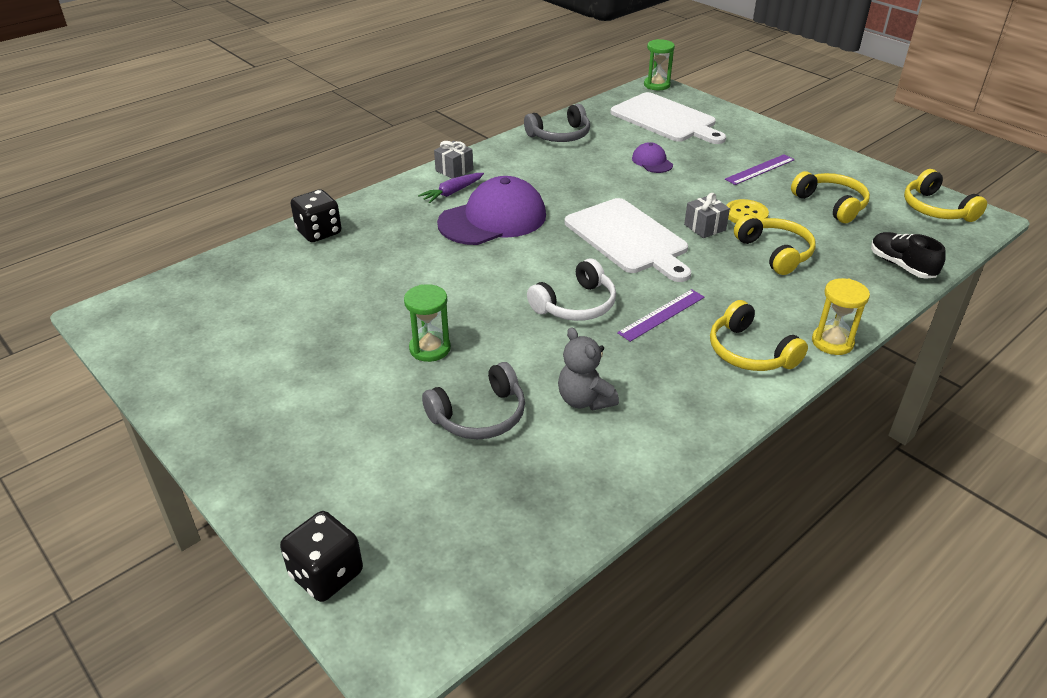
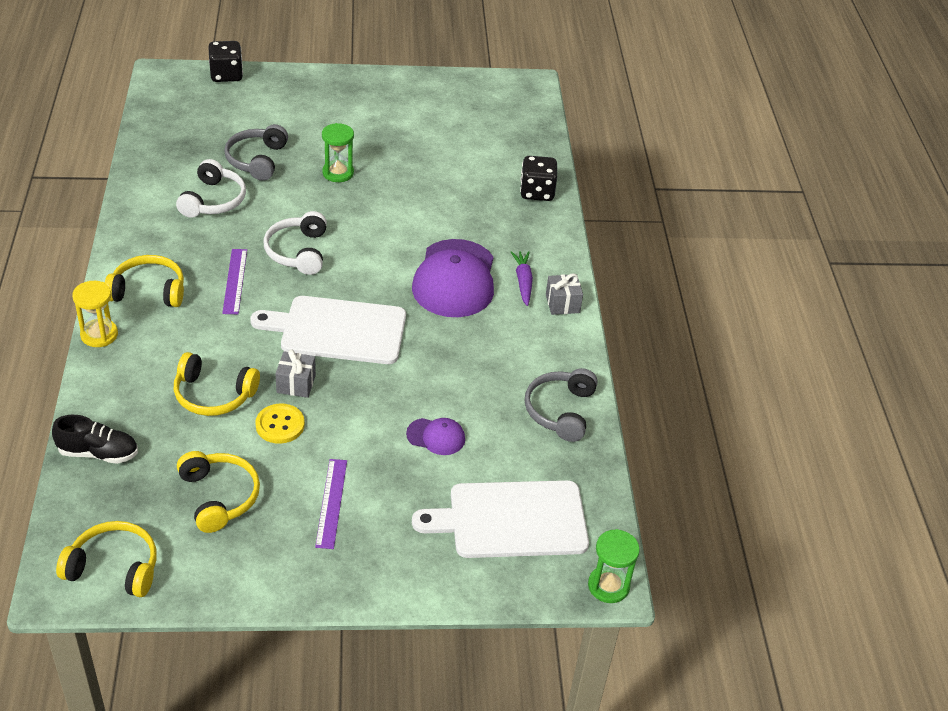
camera: 125 degrees right, 5 degrees up
(584, 400) = (213, 200): grey teddy bear -> white headphones
(831, 204) = (219, 497): yellow headphones -> yellow headphones turned 120 degrees counterclockwise

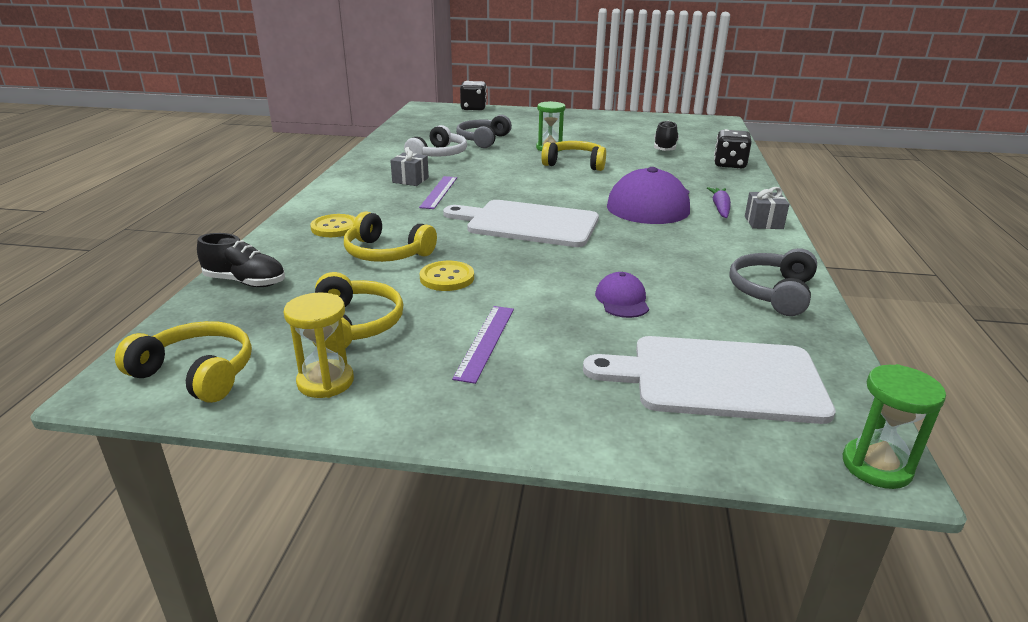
camera: 15 degrees right, 15 degrees down
(99, 335) = (299, 212): yellow hourglass -> yellow hourglass (325, 382)
(148, 291) = (358, 192): yellow headphones -> yellow headphones (575, 164)
(148, 358) = (335, 227): none -> yellow button
(296, 384) = (474, 252): grey gift -> grey gift (410, 180)
(298, 252) = (502, 181): white headphones -> none
(436, 437) = (622, 300): purple cap -> purple cap turned 120 degrees counterclockwise
(467, 161) = (665, 148): none -> black shoe

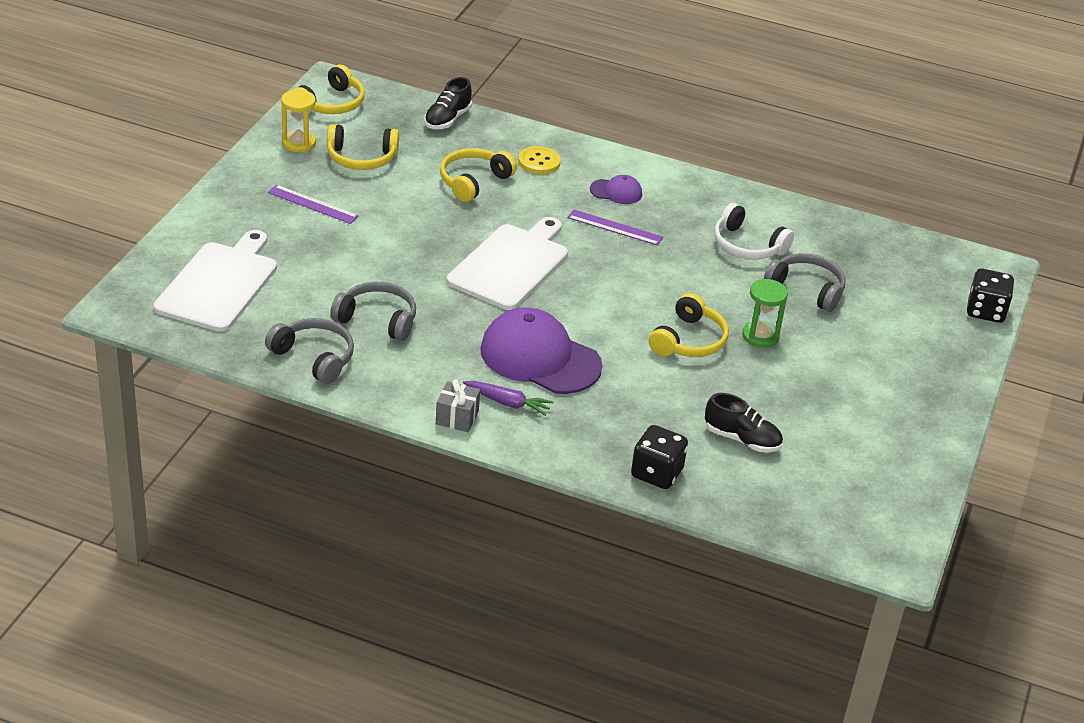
camera: 100 degrees right, 10 degrees up
(410, 180) = (657, 215): grey gift -> none
(447, 278) = (415, 203): yellow button -> none
(622, 300) = (340, 276): purple cap -> purple cap (616, 192)
(674, 270) = (377, 319): none -> grey headphones
(876, 466) = (111, 308): green hourglass -> none

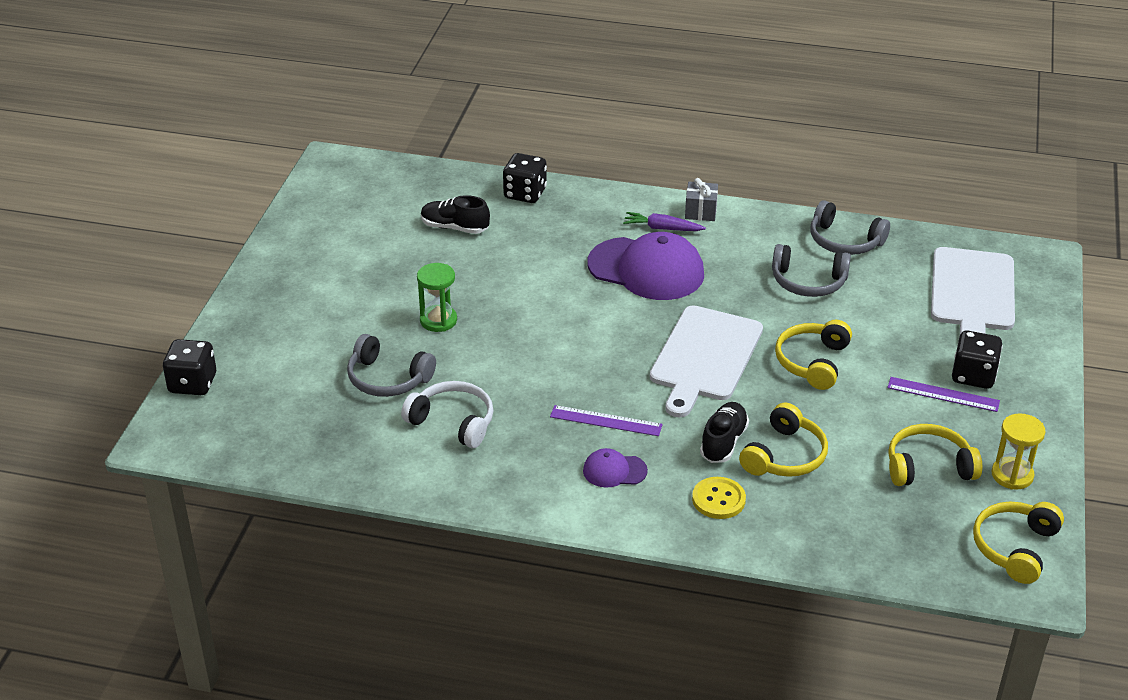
camera: 175 degrees right, 0 degrees up
(275, 214) = (973, 376): none -> black dice
(447, 119) = (857, 549): black shoe -> black shoe (723, 442)
(689, 340) = (509, 306): yellow headphones -> yellow headphones (812, 362)

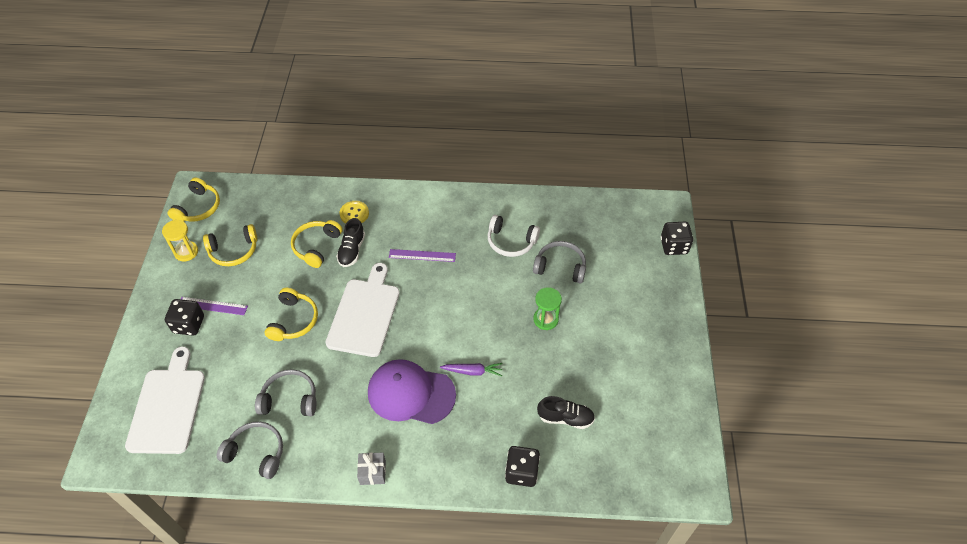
camera: 170 degrees right, 15 degrees up
(614, 471) = (413, 223): purple cap -> none
(662, 228) = (402, 444): purple carrot -> purple carrot (472, 371)

